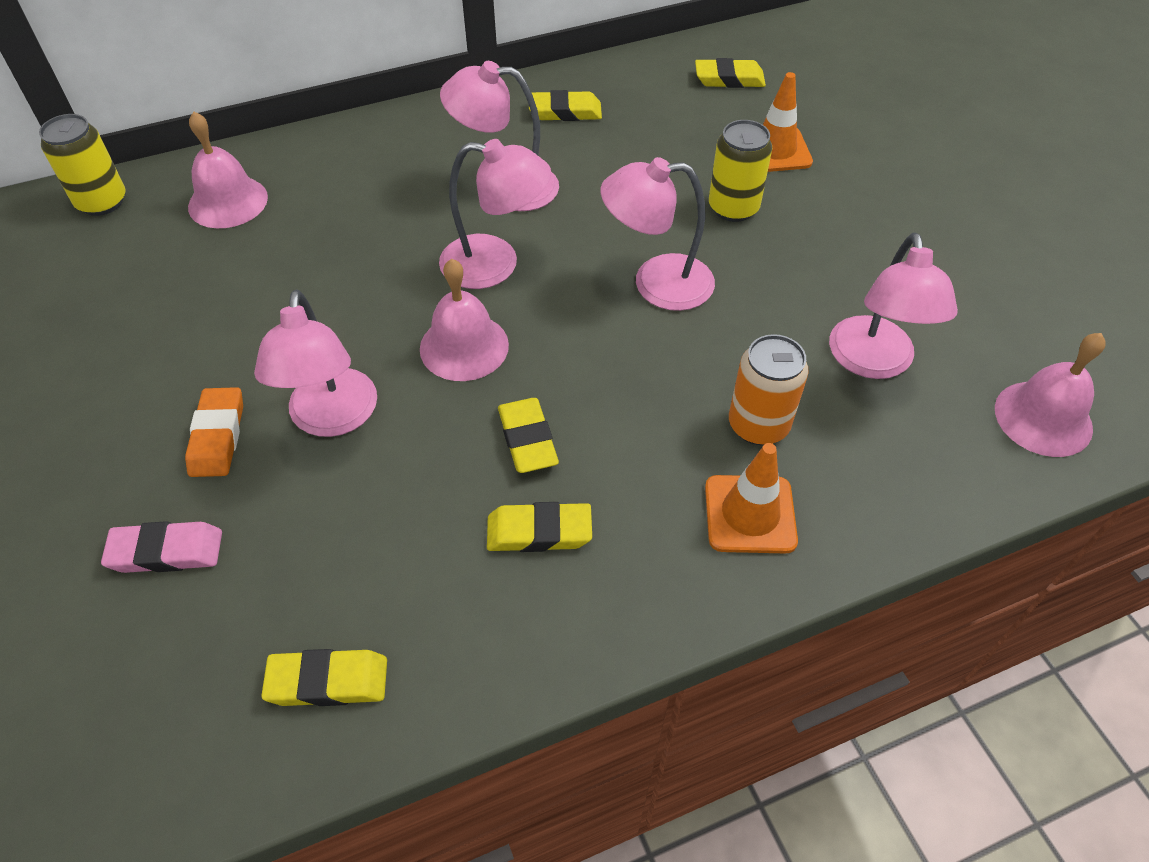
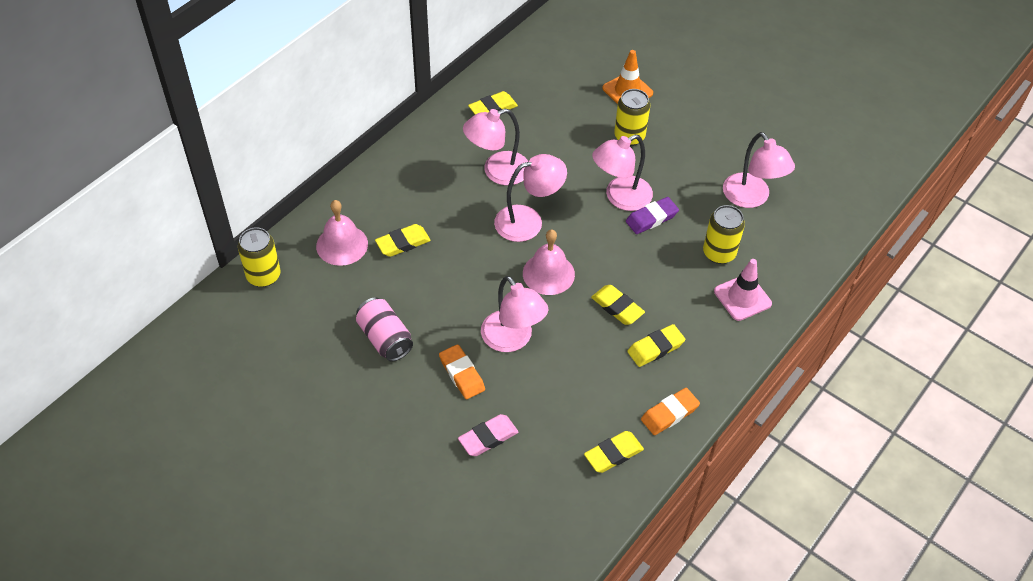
camera: 30 degrees left, 0 degrees up
(165, 340) = (385, 339): none -> pink can
(476, 658) = (669, 414): none -> orange eraser
(683, 330) = (651, 218): none -> purple eraser
(729, 79) = (571, 51): yellow eraser -> yellow eraser (403, 243)
(750, 514) = (742, 297): orange traffic cone -> pink traffic cone
(758, 425) = (719, 253): orange can -> yellow can
(1043, 418) = (840, 195): pink bell -> none

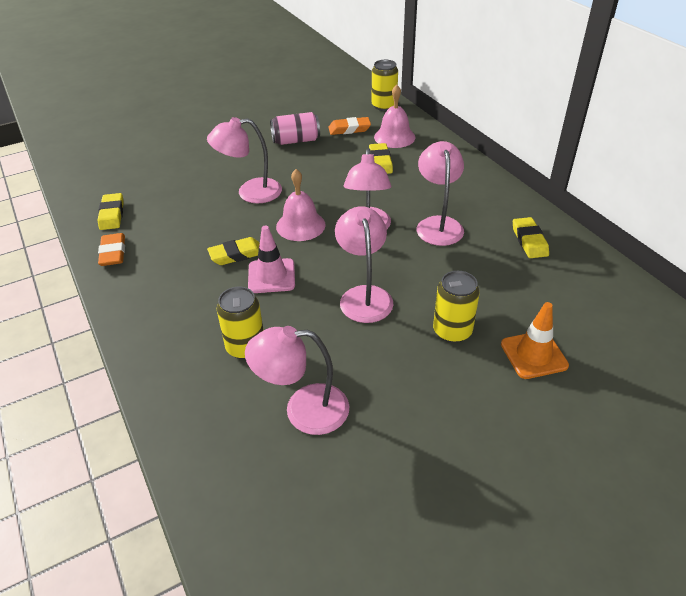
camera: 115 degrees right, 10 degrees down
(462, 374) = (240, 165): orange eraser -> orange eraser (349, 129)
(488, 437) = (180, 165): pink eraser -> none
(651, 218) = (323, 310): purple eraser -> none
(655, 348) = (177, 264): yellow eraser -> none
(742, 297) = (180, 344): pink traffic cone -> pink traffic cone (271, 276)

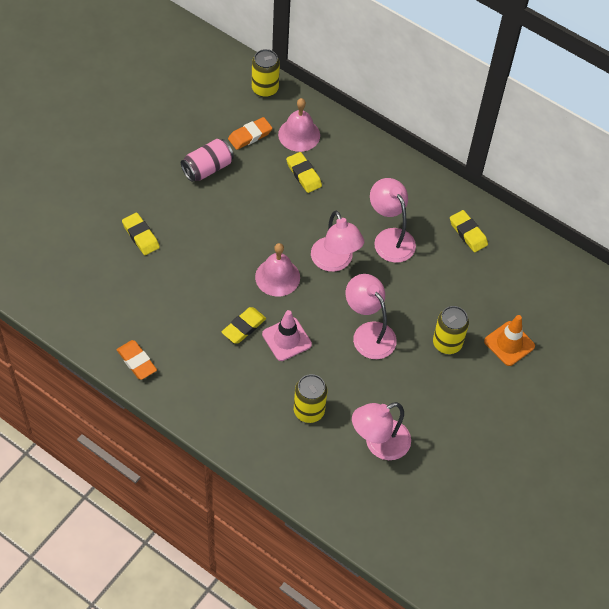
camera: 30 degrees left, 15 degrees up
(112, 214) = (100, 320): yellow eraser -> yellow eraser (141, 236)
(250, 192) = (208, 252): pink lamp -> none

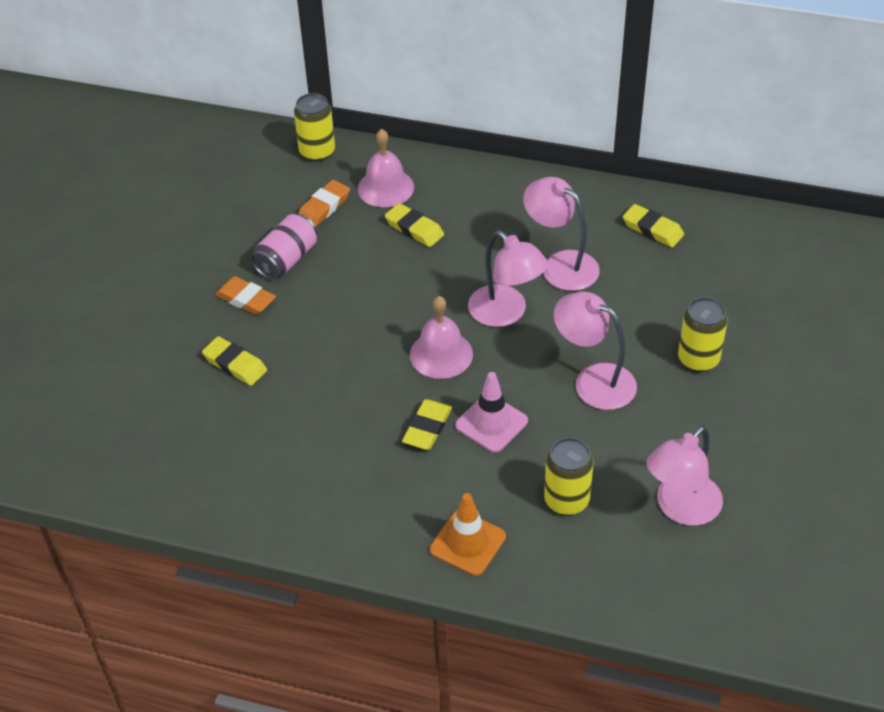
camera: 15 degrees left, 10 degrees down
(137, 361) = (302, 520): orange eraser -> orange eraser (246, 299)
(509, 343) = (774, 334): orange traffic cone -> orange traffic cone (467, 543)

